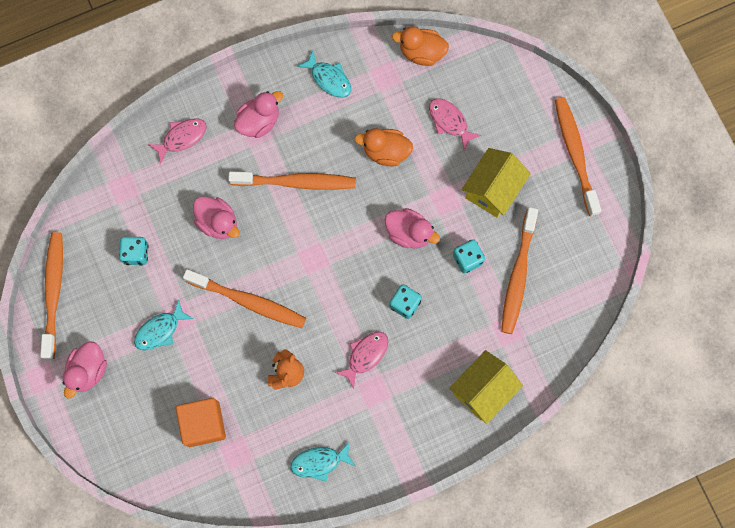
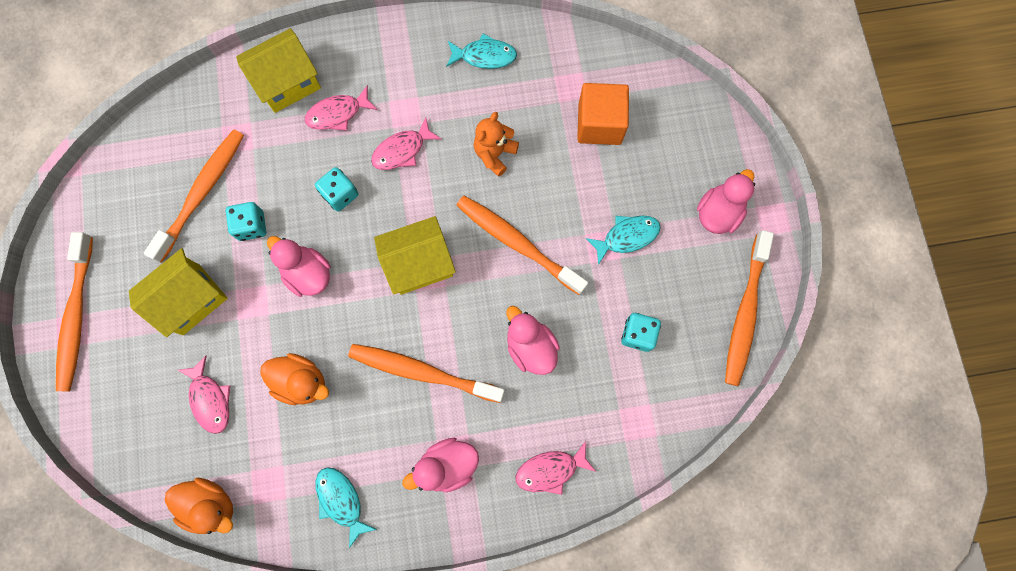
camera: 165 degrees left, 0 degrees up
(323, 264) = (419, 264): none -> yellow house
(430, 374) = (338, 113): none -> pink fish

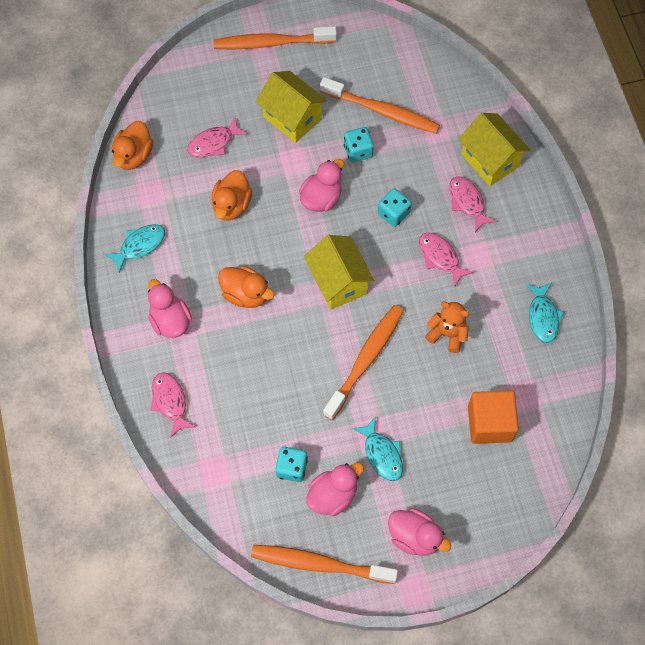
camera: 85 degrees right, 10 degrees down
(422, 372) = (245, 294): orange toothbrush -> orange duck
(530, 347) = (273, 378): pink duck -> pink duck (333, 495)

